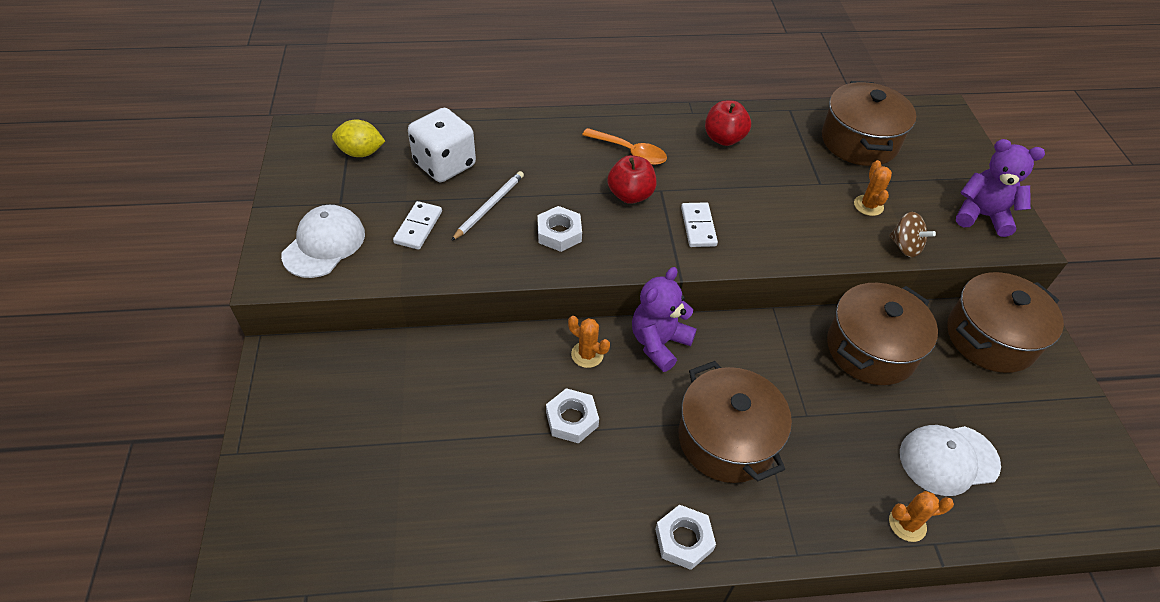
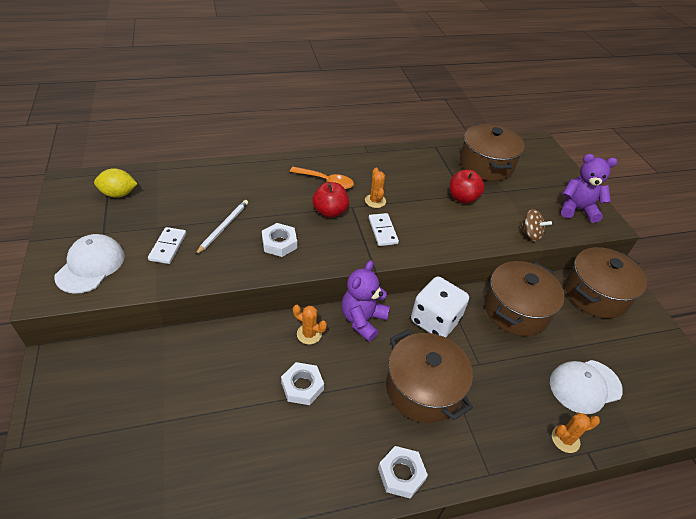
camera: 10 degrees left, 5 degrees down
(445, 164) = (186, 199): white dice -> white dice (435, 320)
(724, 138) = (392, 168): red apple -> red apple (462, 198)
(868, 205) = (500, 208): orange cactus -> orange cactus (375, 201)

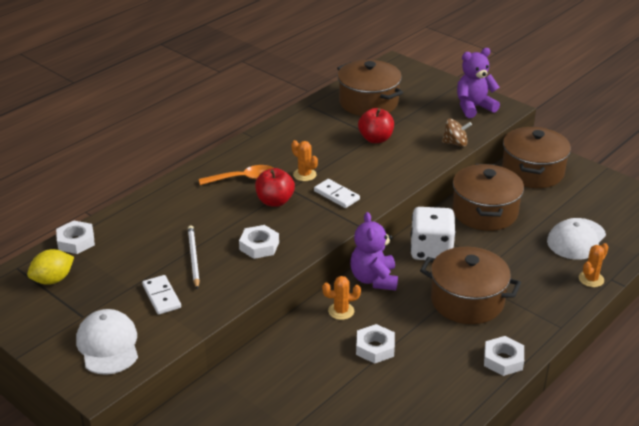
camera: 30 degrees left, 10 degrees down
(165, 173) = (76, 241): none -> white nut

